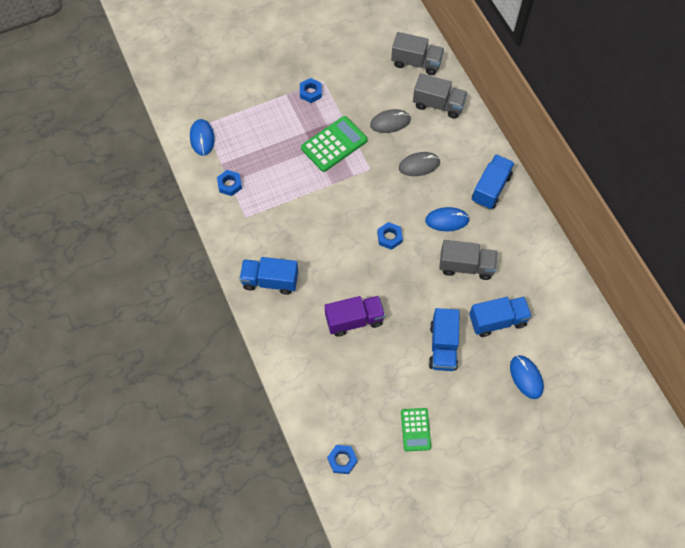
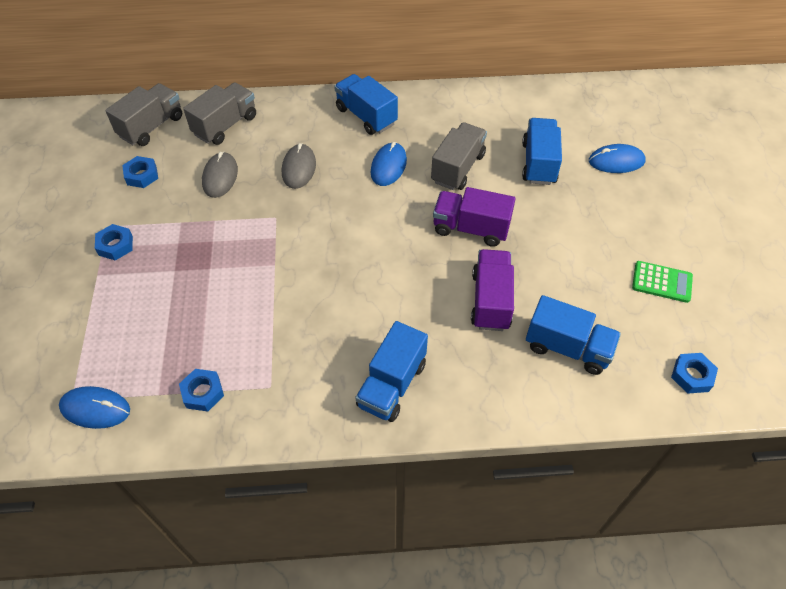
camera: 70 degrees left, 10 degrees down
(334, 144) = (215, 244): green calculator -> none
(389, 237) = (386, 227): blue nut -> blue nut (142, 175)
(411, 291) = (470, 228): none -> purple truck
(443, 346) = (556, 221): blue truck -> blue truck (567, 347)

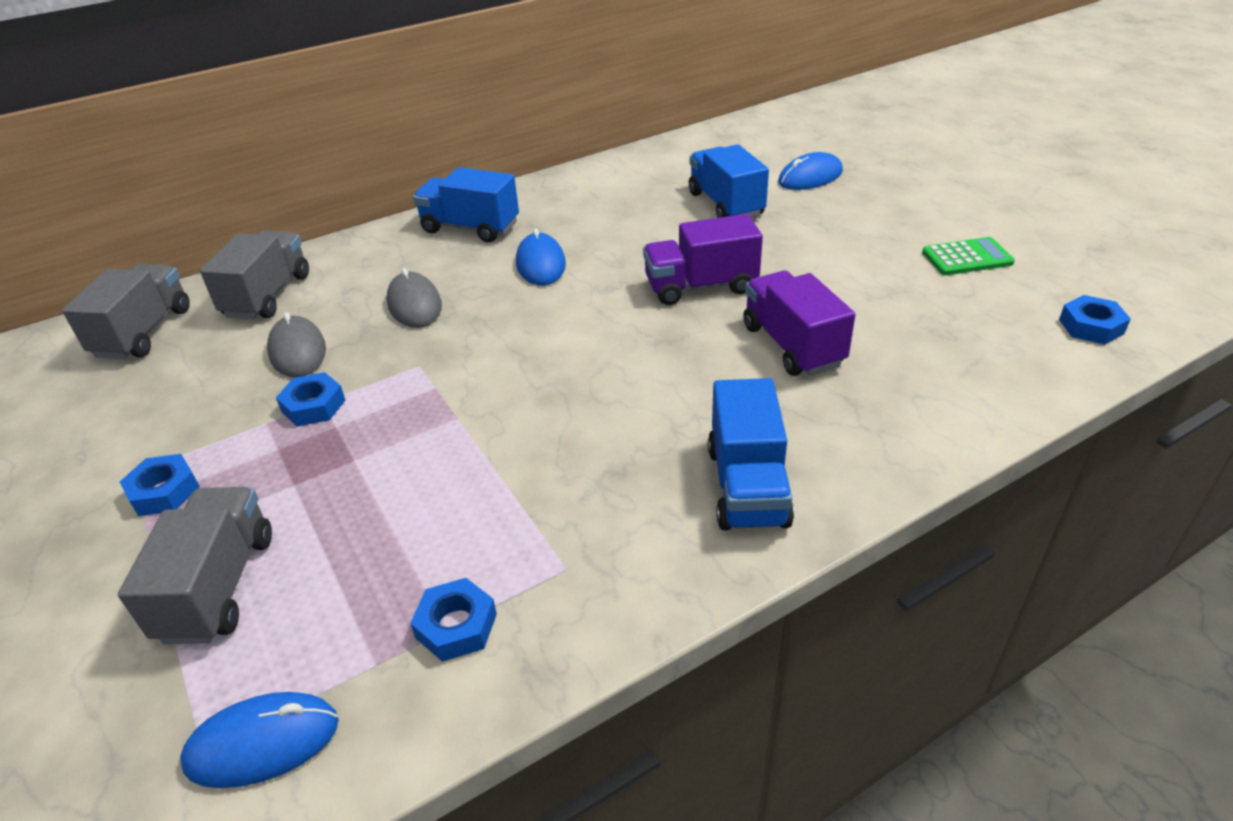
camera: 25 degrees left, 15 degrees down
(142, 175) = (161, 391): blue nut -> blue nut (313, 406)
(457, 168) = (632, 238): grey truck -> grey truck (218, 586)
(567, 347) = (930, 355): blue truck -> none

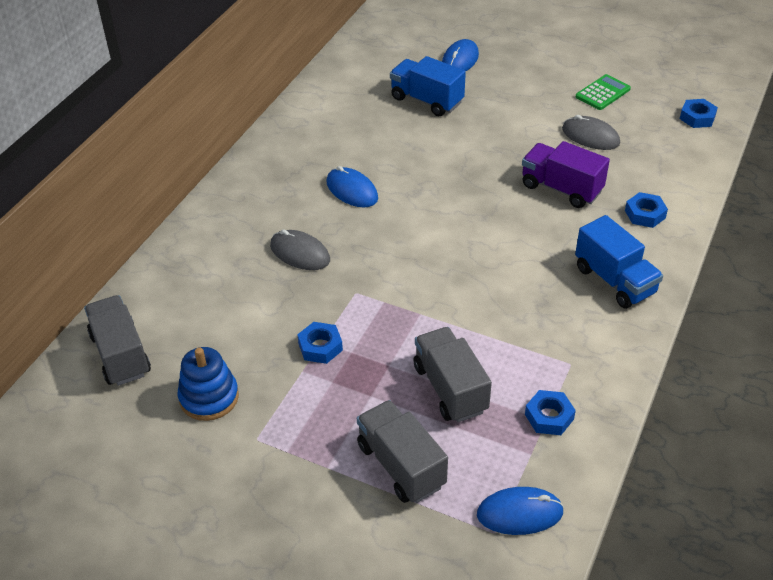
camera: 35 degrees left, 5 degrees up
(153, 407) = (209, 397): none -> blue stacking toy
(164, 491) = (294, 438): blue nut -> blue nut (645, 214)
(262, 743) = (519, 513): blue mouse -> blue mouse turned 45 degrees clockwise
(268, 295) = (180, 289): grey truck -> grey truck (450, 388)
(297, 351) = (259, 318): grey mouse -> grey mouse (590, 136)
(470, 228) = (268, 180): blue truck -> none
(701, 286) = (472, 169): purple truck -> none

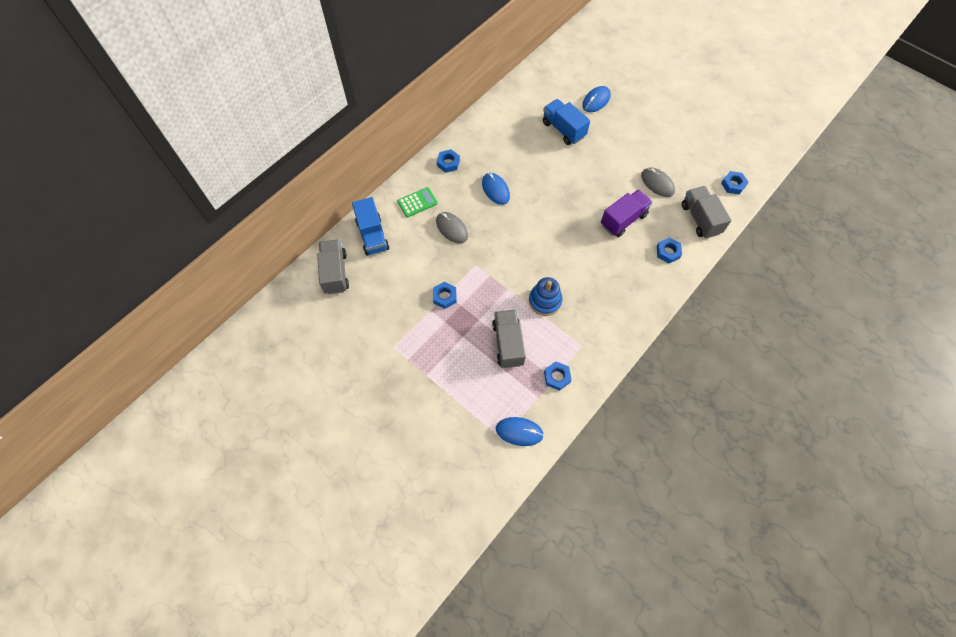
camera: 15 degrees right, 20 degrees up
(209, 397) = (375, 314): blue stacking toy -> blue stacking toy (545, 301)
(265, 172) = (448, 163): none -> blue nut
(401, 465) = (465, 385): grey truck -> grey truck (700, 219)
(561, 188) = (623, 220): purple truck -> purple truck turned 90 degrees clockwise
(603, 93) = (679, 150): green calculator -> green calculator (417, 202)
(614, 281) = (630, 296): blue truck -> blue truck (372, 235)

